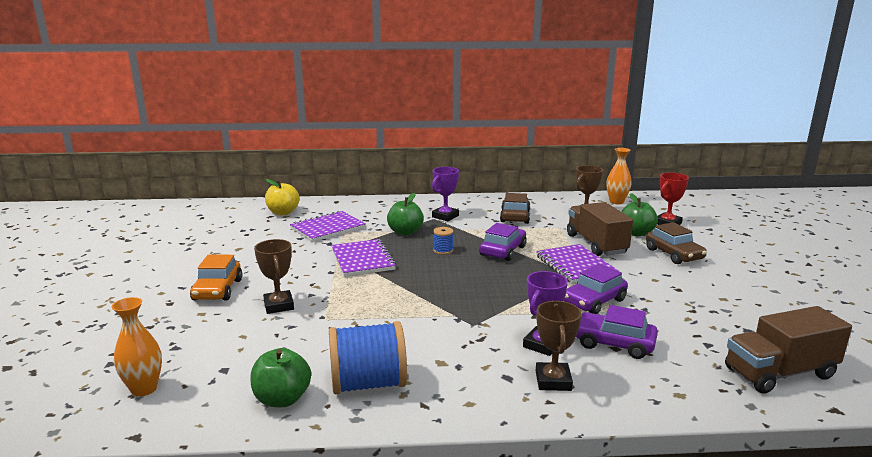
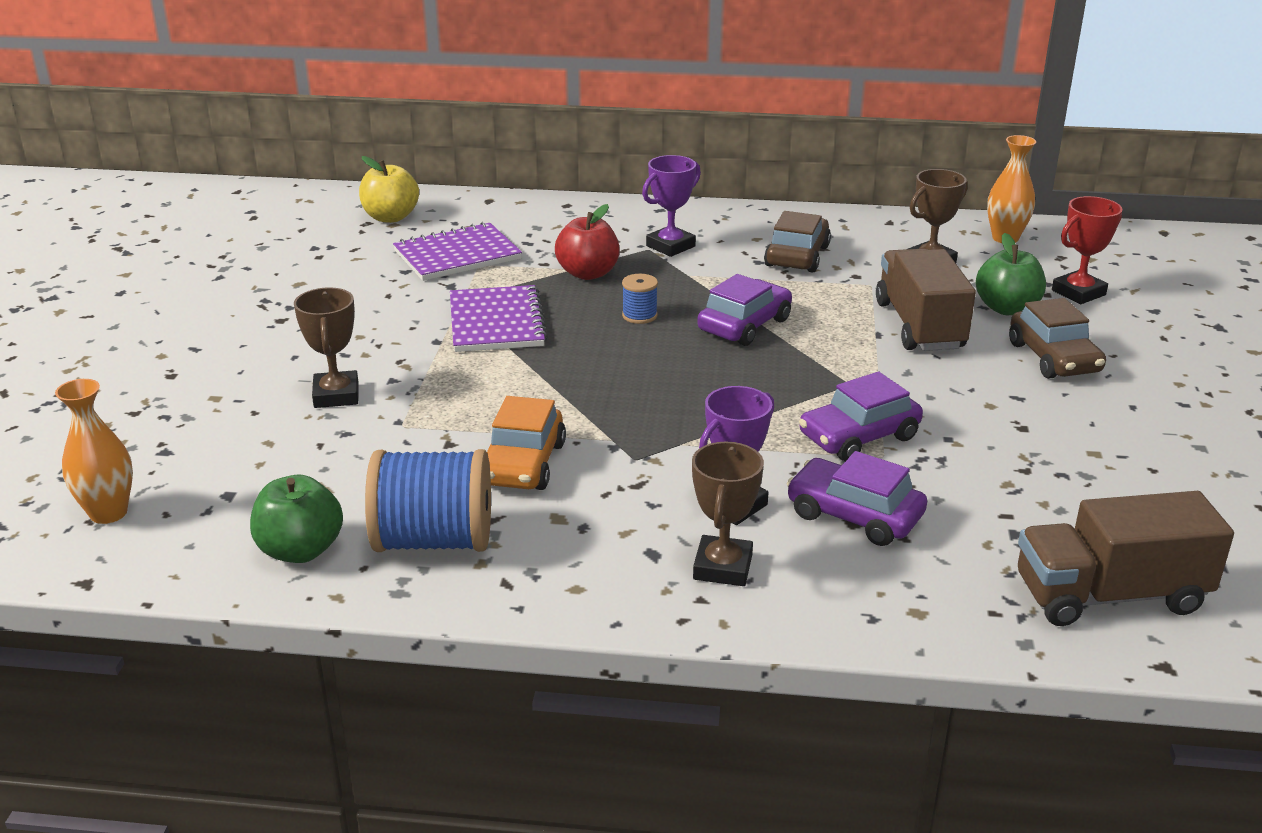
camera: 10 degrees right, 10 degrees up
(218, 290) = (249, 358): orange car -> orange car (523, 464)
(405, 232) = (588, 273): green apple -> red apple
(575, 265) = (860, 365): purple notebook -> none

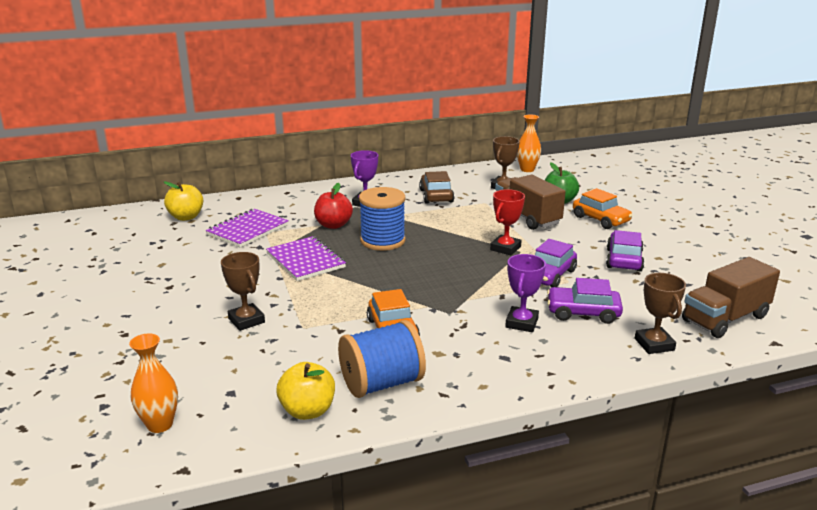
camera: 25 degrees left, 5 degrees down
(300, 550) = (307, 411): green apple -> yellow apple
(639, 315) = (382, 241): blue spool -> blue spool, size x2.18
(722, 567) = (545, 354): brown trophy -> brown trophy (654, 344)
(744, 325) = (442, 234): purple car -> purple car (624, 260)
(1054, 358) = (600, 219): brown car -> orange car
(1078, 293) = (583, 188): red trophy -> red trophy (505, 248)

